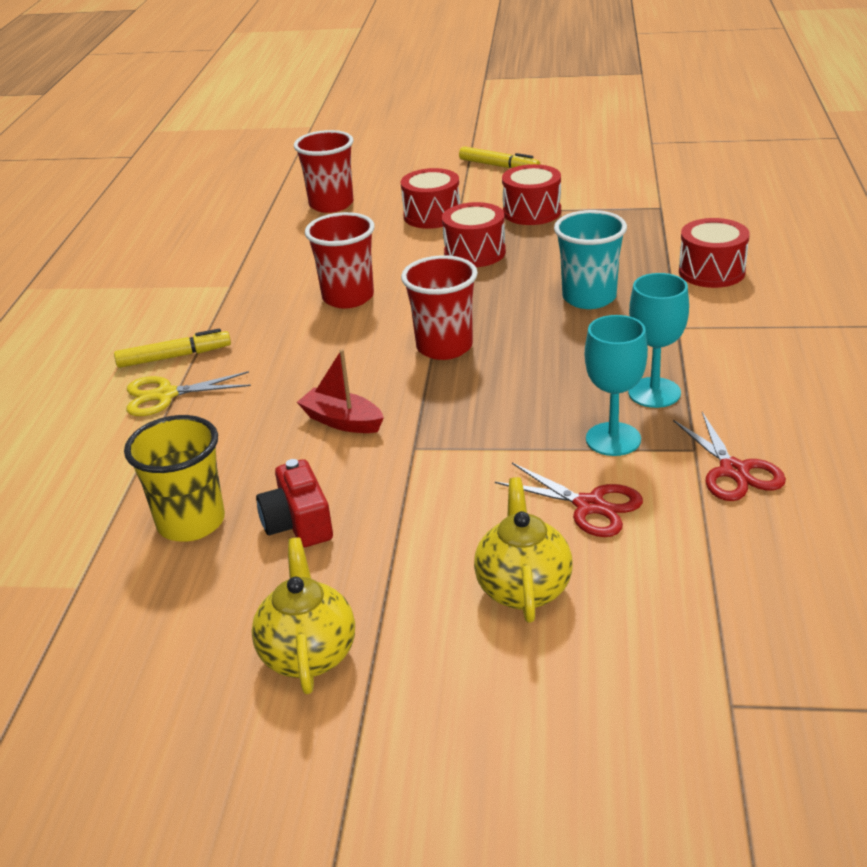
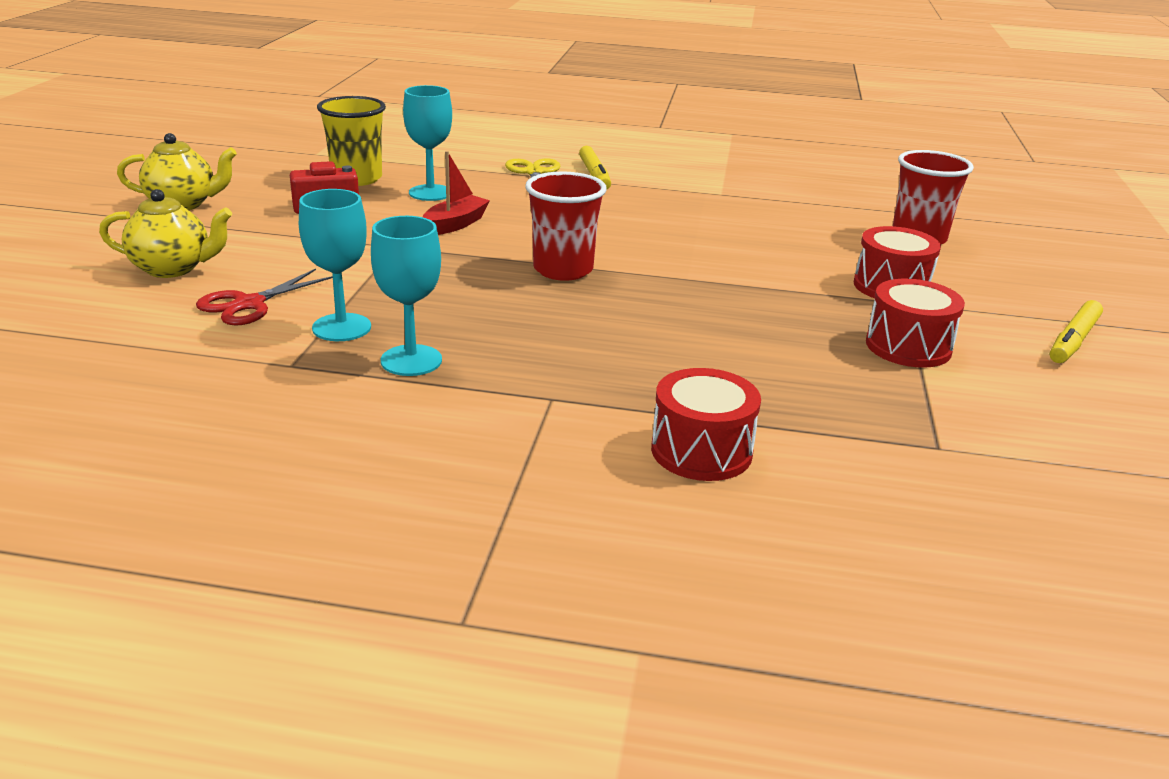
camera: 90 degrees right, 5 degrees down
(242, 455) = (430, 193): none -> turquoise goblet
(348, 297) = (684, 236): red cup -> none
(475, 253) = (782, 301): red drum -> none
(589, 298) = (646, 353): turquoise cup -> none
(734, 471) = (237, 379): red scissors -> none

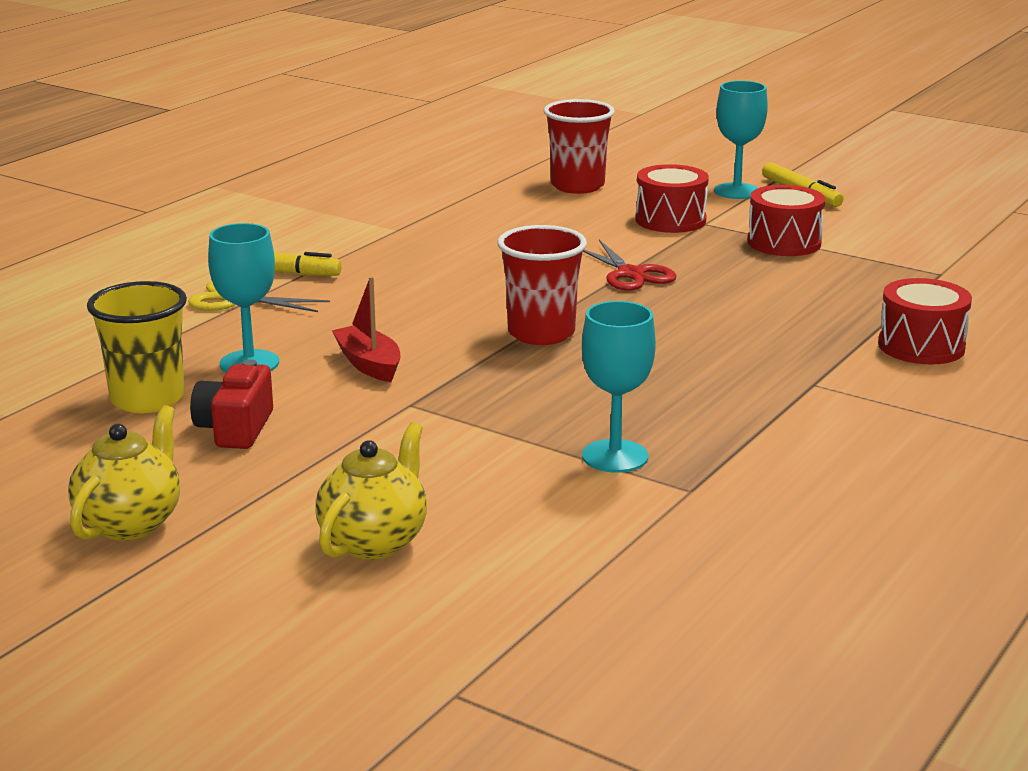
camera: 65 degrees left, 5 degrees down
(249, 304) = (520, 500): red scissors -> red scissors (631, 274)
(411, 360) = (710, 431): turquoise goblet -> turquoise goblet (736, 191)

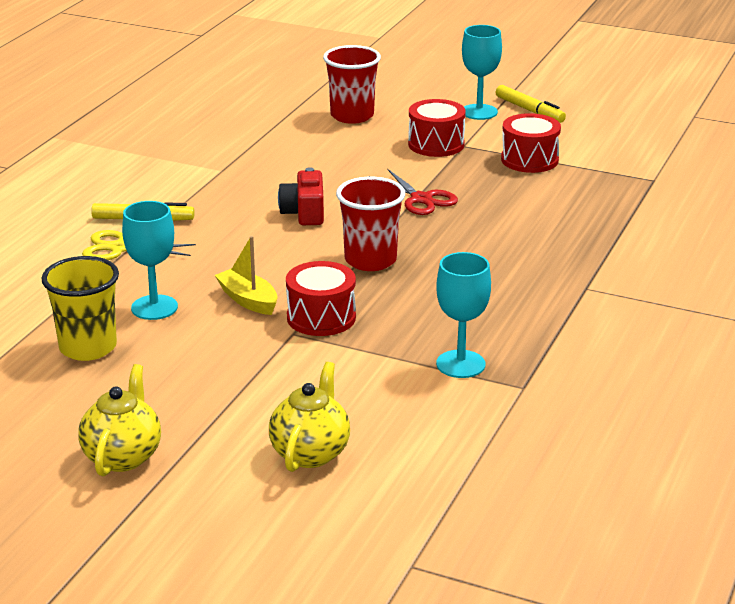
camera: 10 degrees left, 5 degrees up
(235, 429) = (168, 367): red camera -> red camera (304, 213)
(369, 364) = (248, 300): red boat -> yellow boat
(921, 346) = (655, 248): red drum -> red drum (321, 317)

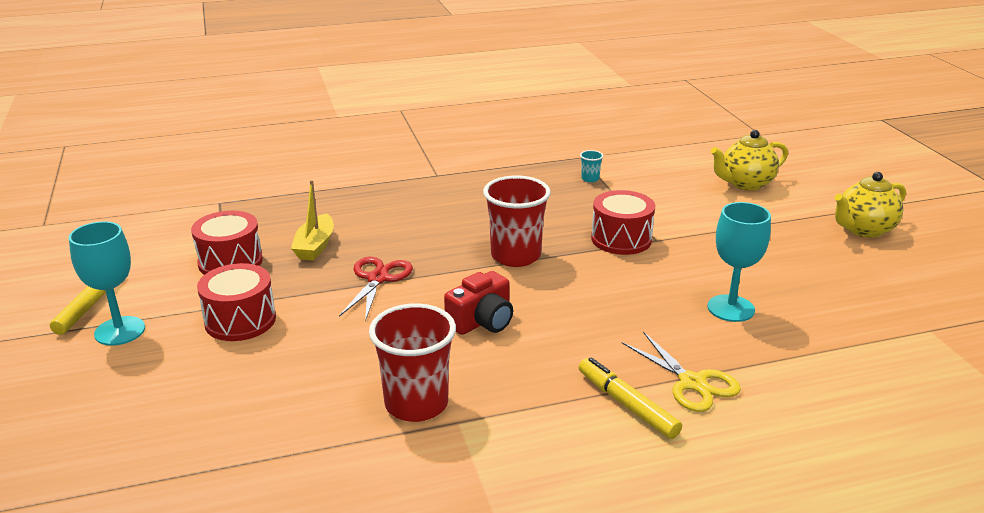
camera: 130 degrees left, 0 degrees up
(88, 347) = (821, 305): yellow cup -> none
(248, 300) = (651, 276): yellow boat -> yellow boat (315, 246)
(352, 116) = (204, 409): red cup -> red cup (416, 404)
(460, 364) = (590, 179): turquoise goblet -> turquoise cup

